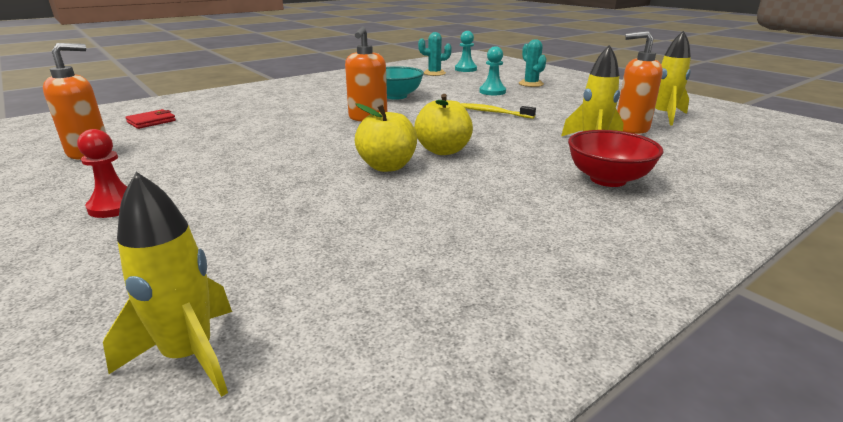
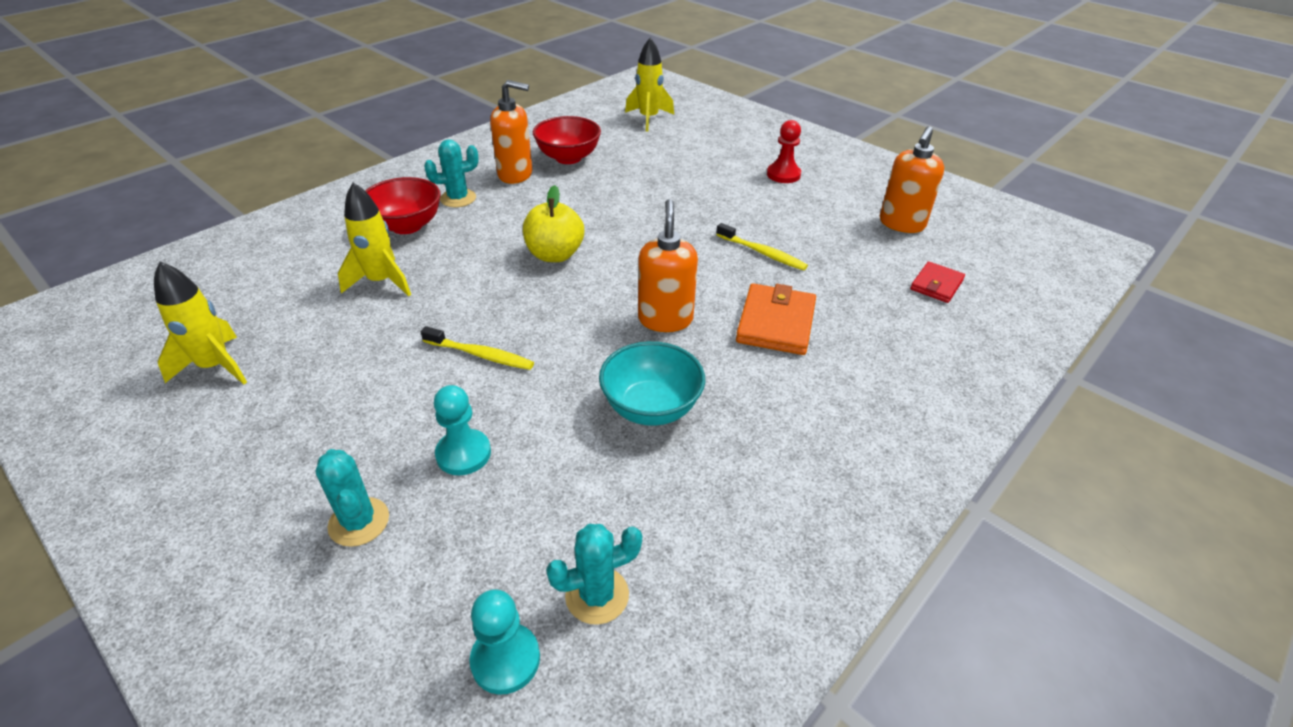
camera: 170 degrees right, 15 degrees up
(255, 142) = (762, 253): none -> yellow toothbrush
(294, 113) = (776, 323): none -> orange wallet
(387, 166) = (606, 227): yellow apple -> none
(411, 256) = (568, 158): none -> red bowl
(566, 203) = (458, 198): none -> turquoise cactus
(631, 128) = (302, 323): orange soap dispenser -> orange soap dispenser (515, 174)

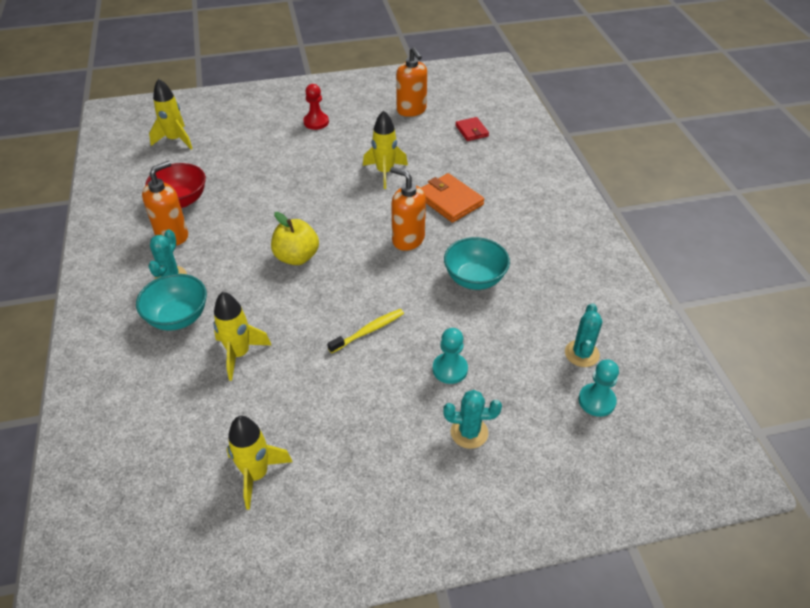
camera: 55 degrees left, 5 degrees up
(407, 226) = (178, 317): red bowl -> turquoise bowl
(762, 253) = (385, 172): yellow toothbrush -> yellow rocket

